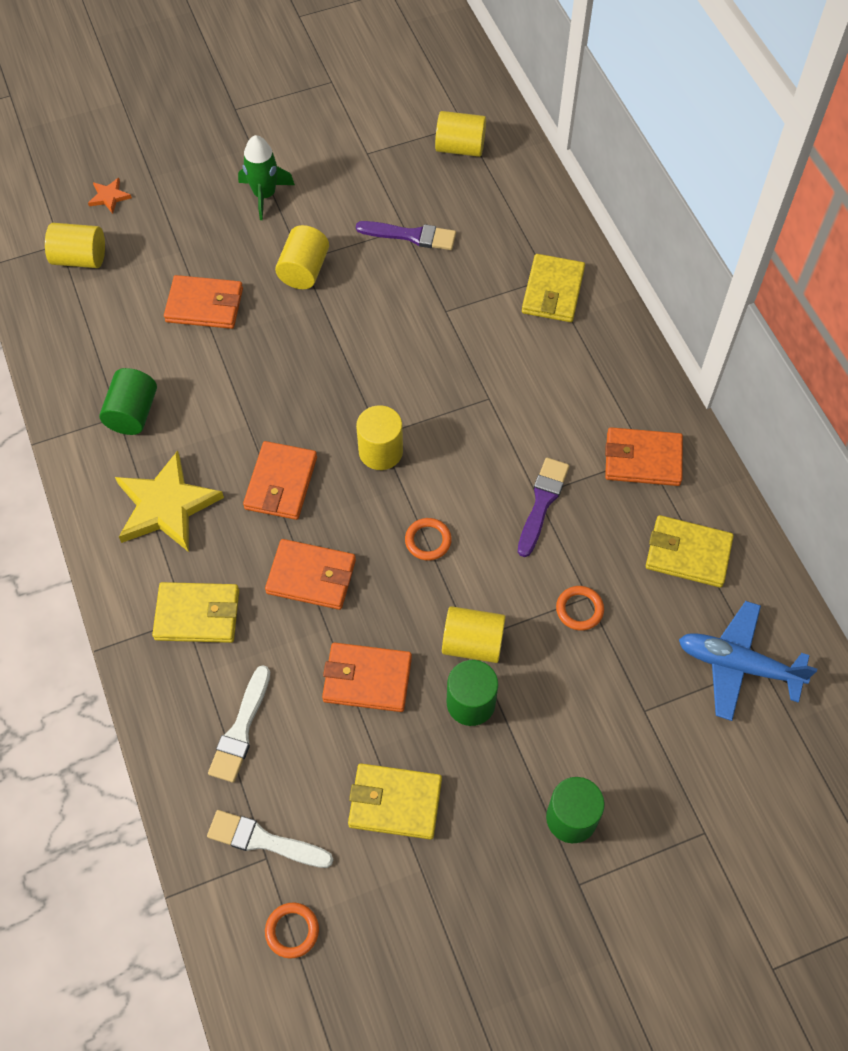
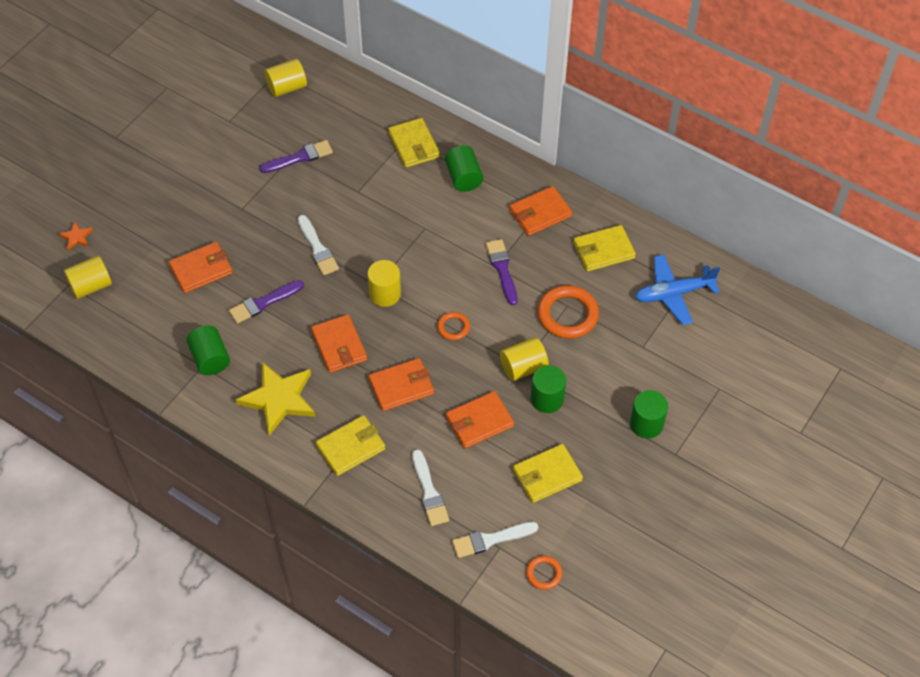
camera: 35 degrees left, 5 degrees down
(239, 382) = (264, 303): none -> purple brush
(264, 195) = (183, 181): green rocket -> none
(304, 270) = (248, 214): yellow cylinder -> none
(348, 352) = (317, 248): none -> white brush
(579, 609) = (568, 315): orange ring -> orange ring, size x1.88
(582, 363) = (464, 178): none -> green cylinder

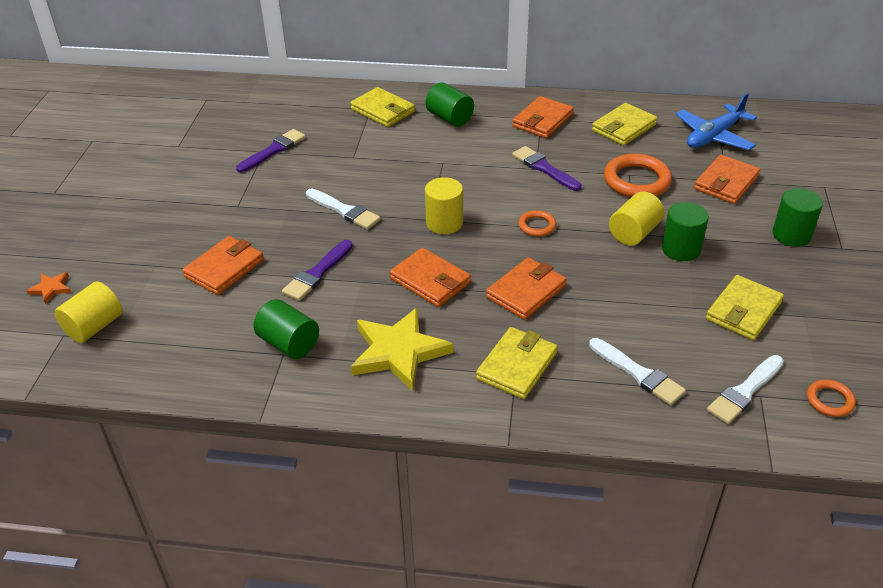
camera: 25 degrees left, 15 degrees down
(287, 87) = (224, 107): yellow cylinder -> none
(479, 422) = (633, 291): orange wallet -> orange wallet (726, 182)

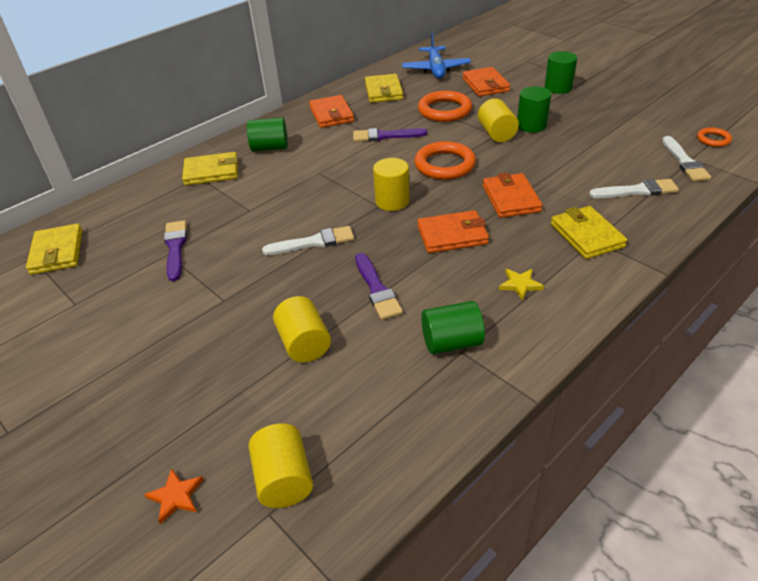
camera: 50 degrees left, 0 degrees up
(224, 268) = (304, 344): orange wallet -> yellow cylinder
(398, 352) = (520, 285): yellow star -> yellow star, size x0.45
(537, 226) = (444, 165): orange ring -> orange ring, size x1.88
(743, 311) = (611, 131): yellow wallet -> yellow wallet (57, 252)

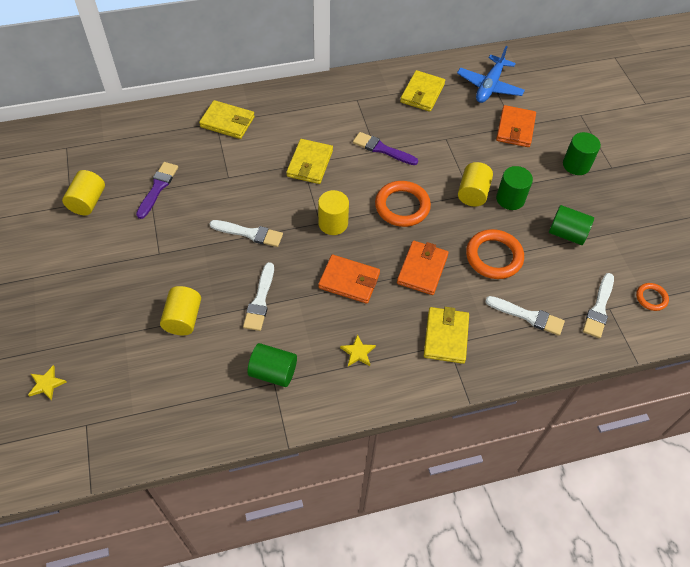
camera: 25 degrees right, 15 degrees up
(57, 252) = (83, 150): yellow wallet -> yellow wallet (310, 163)
(176, 496) = (47, 384): orange star -> yellow star
(270, 147) = (286, 116): green cylinder -> green cylinder (567, 234)
(284, 479) = (107, 408): yellow cylinder -> yellow cylinder (88, 202)
(331, 114) = (359, 101): orange wallet -> none
(377, 289) = (260, 300): purple brush -> white brush
(444, 110) = (453, 143): orange ring -> orange ring (494, 257)

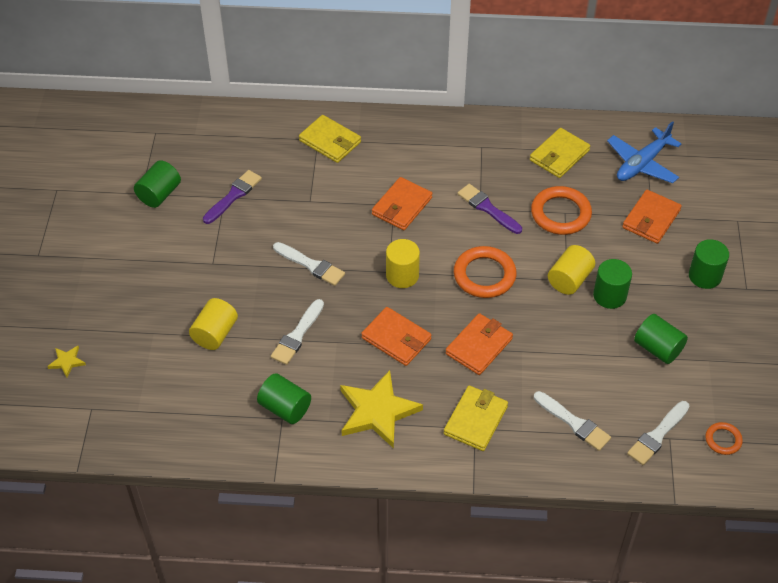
camera: 20 degrees right, 5 degrees down
(88, 202) = (159, 194): yellow cylinder -> green cylinder
(310, 163) = (402, 206): yellow wallet -> orange wallet
(358, 352) = (377, 411): yellow star -> yellow star, size x2.24
(494, 257) = (563, 352): orange ring -> orange ring (560, 214)

